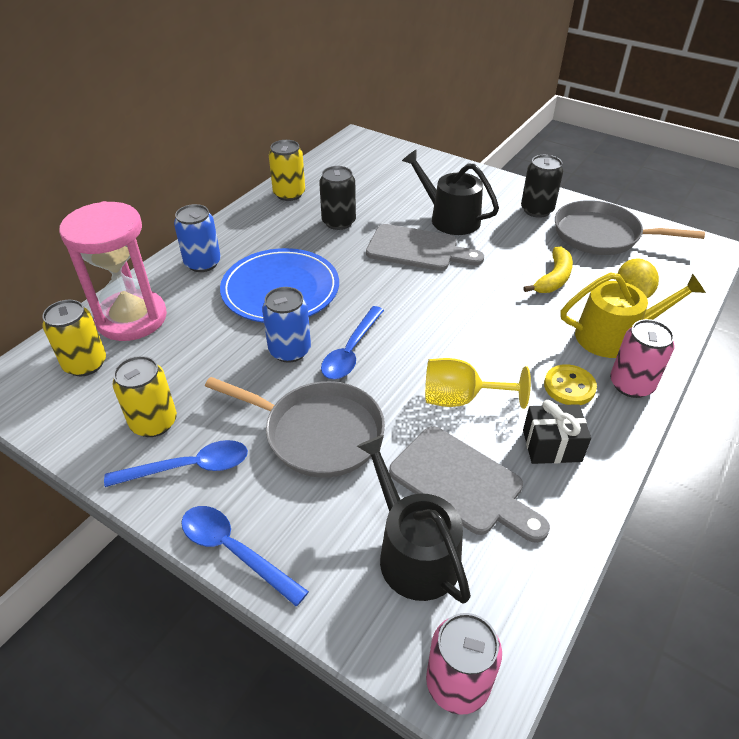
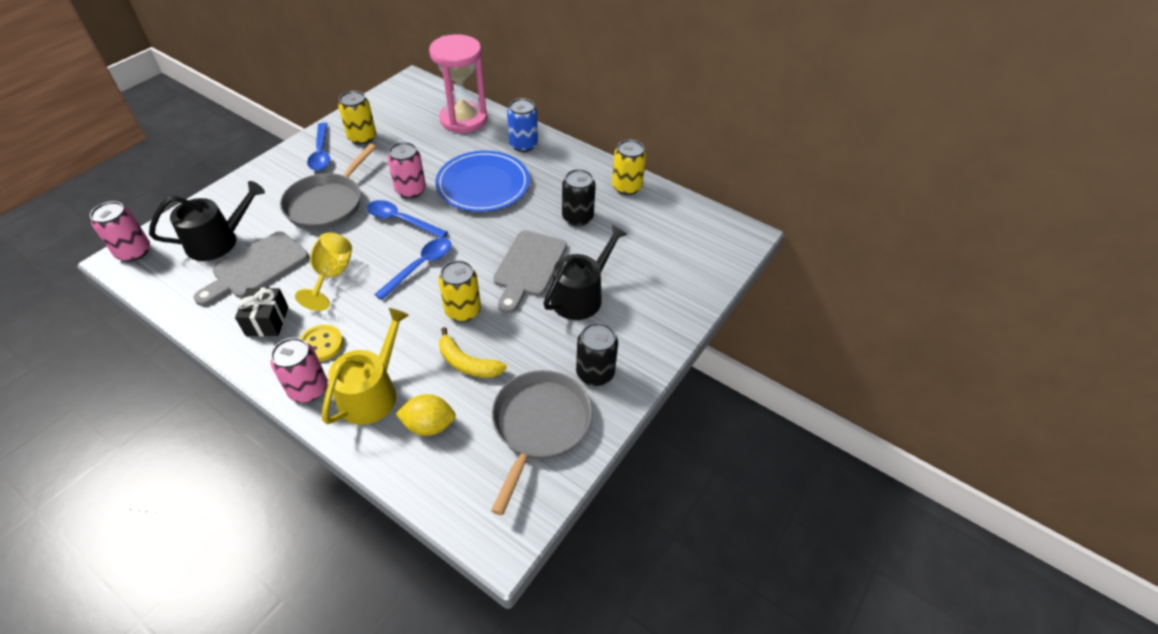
camera: 90 degrees right, 5 degrees up
(85, 364) = (422, 107): yellow can -> yellow can (463, 310)
(234, 551) = (255, 173): blue spoon -> blue spoon (420, 266)
(290, 350) = (411, 190): blue can -> pink can
(614, 336) = (372, 392): yellow watering can -> yellow watering can turned 150 degrees counterclockwise

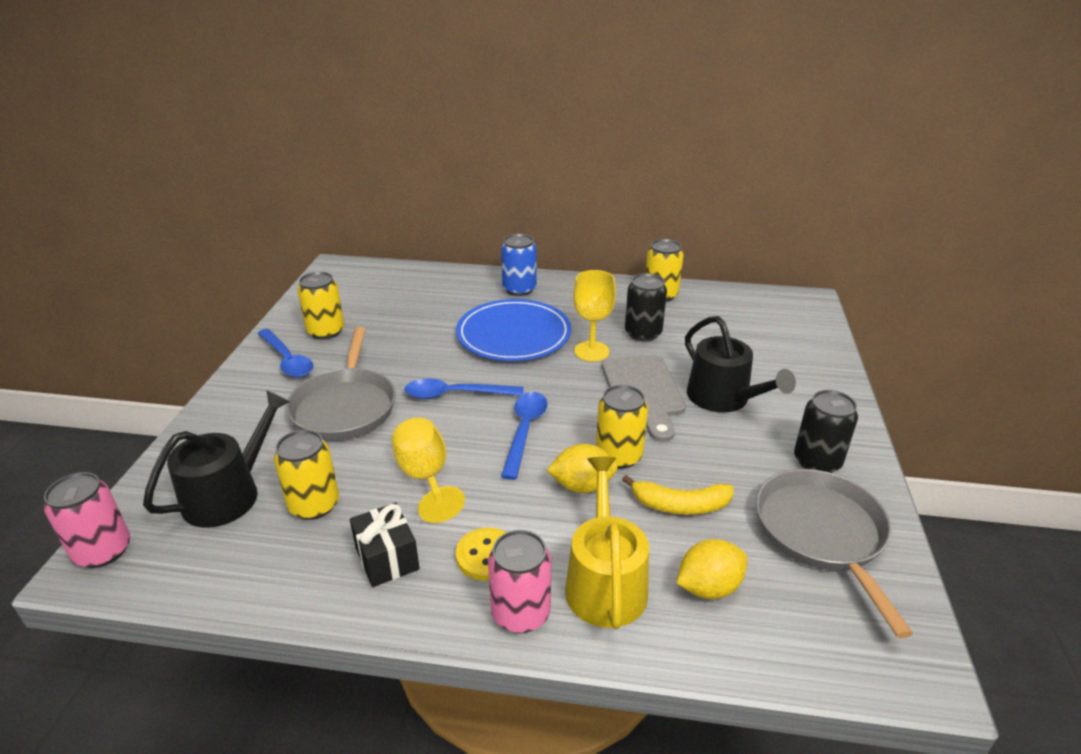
camera: 25 degrees left, 15 degrees down
(256, 268) = (314, 505): grey cutting board -> yellow can
(411, 190) = (437, 363): pink can -> none
(419, 322) = (582, 486): none -> yellow lemon
(463, 119) = (430, 285): pink hourglass -> none
(524, 219) = (591, 351): none -> yellow goblet
(581, 296) = (723, 398): black watering can -> black watering can turned 135 degrees clockwise

